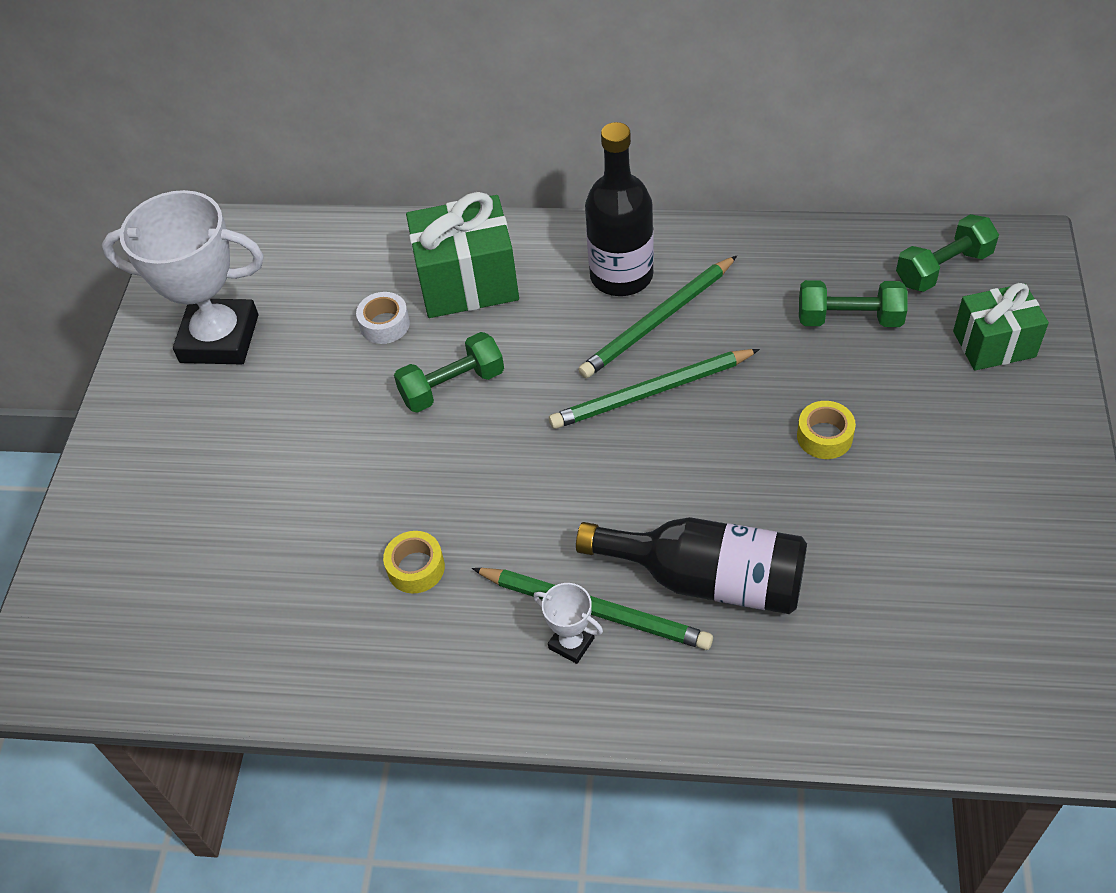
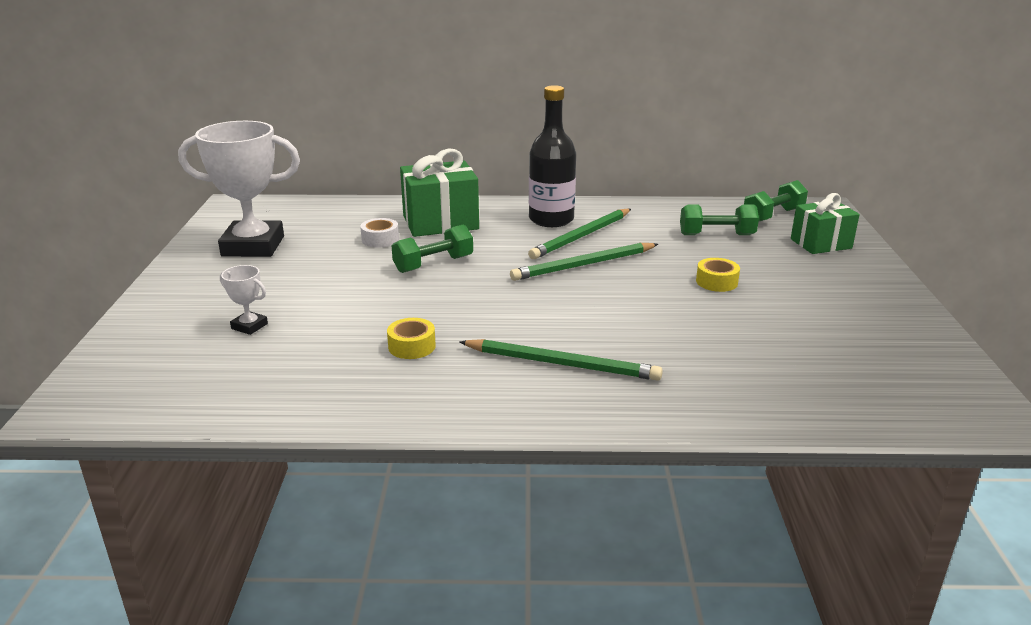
camera: 10 degrees left, 25 degrees down
(571, 643) = (546, 381): white trophy -> white trophy (249, 326)
(708, 579) = (649, 347): black bottle -> none

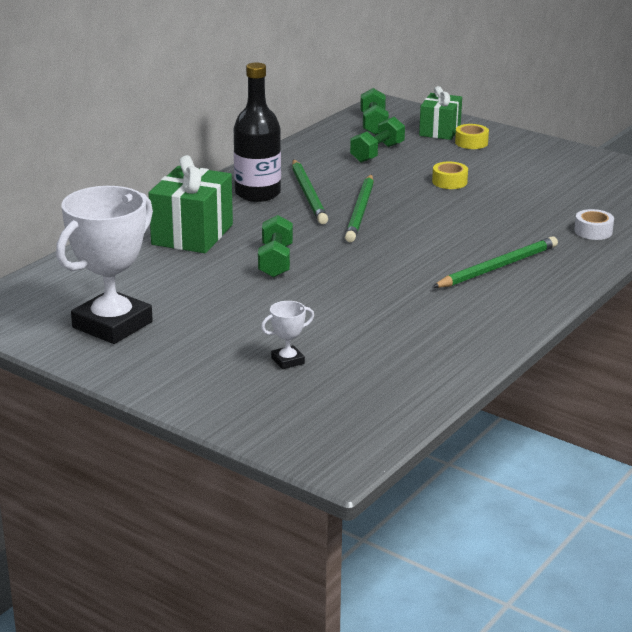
camera: 55 degrees left, 0 degrees up
(380, 239) = (189, 268): white tape -> white tape (593, 231)
(412, 346) = (408, 308): yellow tape -> yellow tape (471, 142)

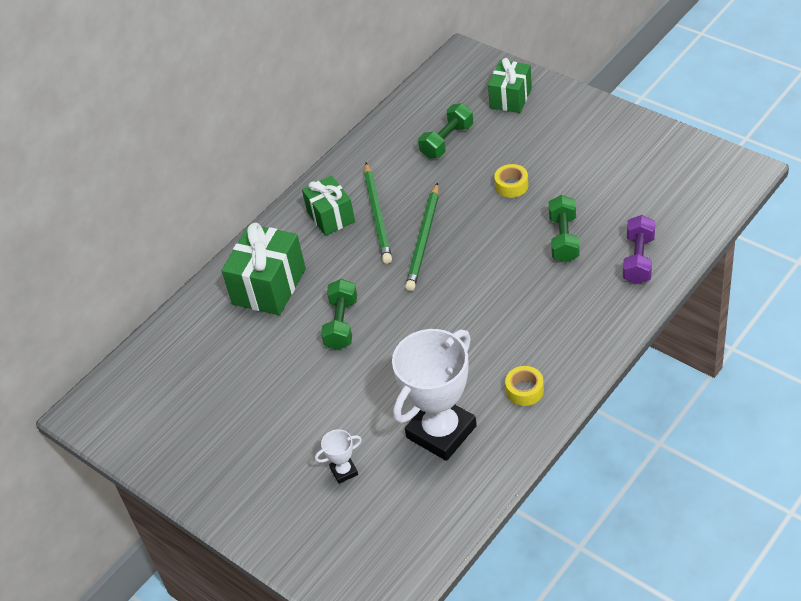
camera: 10 degrees right, 20 degrees up
(112, 325) = (196, 426): white trophy -> white trophy (441, 432)
(257, 193) = (331, 217): black bottle -> green gift
(373, 124) = (447, 91): green dumbbell -> green dumbbell (564, 239)
(471, 142) = (539, 116): yellow tape -> yellow tape (525, 390)
(497, 267) = (542, 322): green pencil -> none
(593, 231) = (639, 259): white tape -> purple dumbbell

